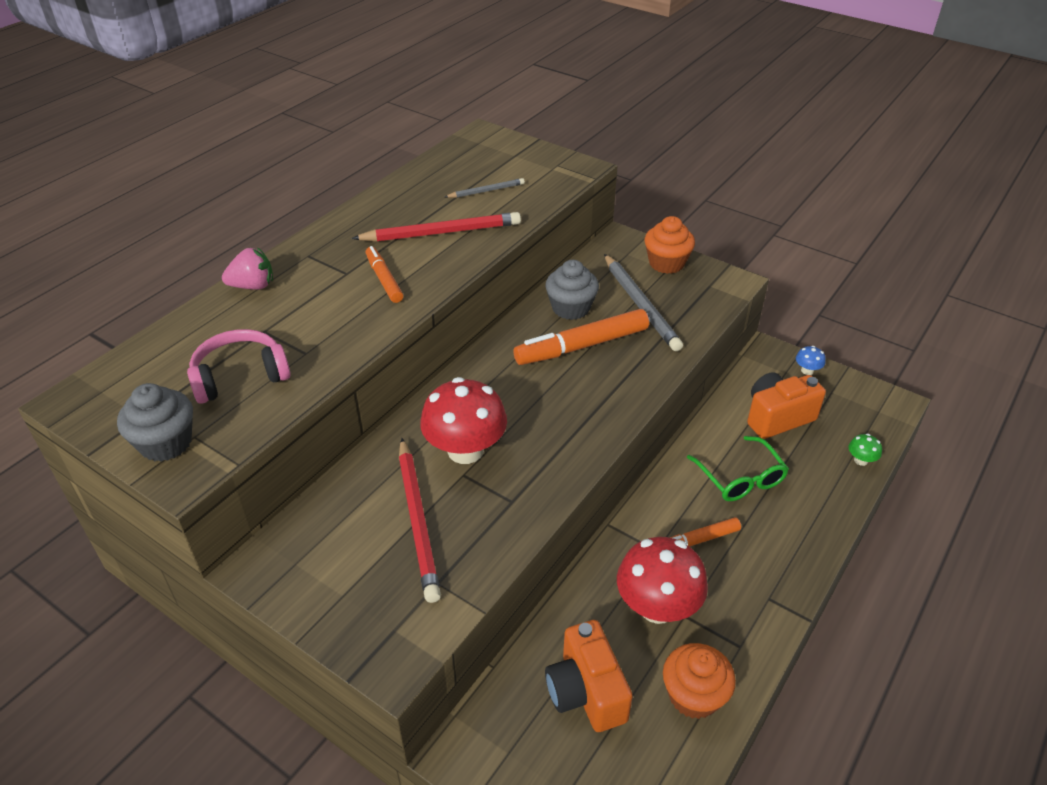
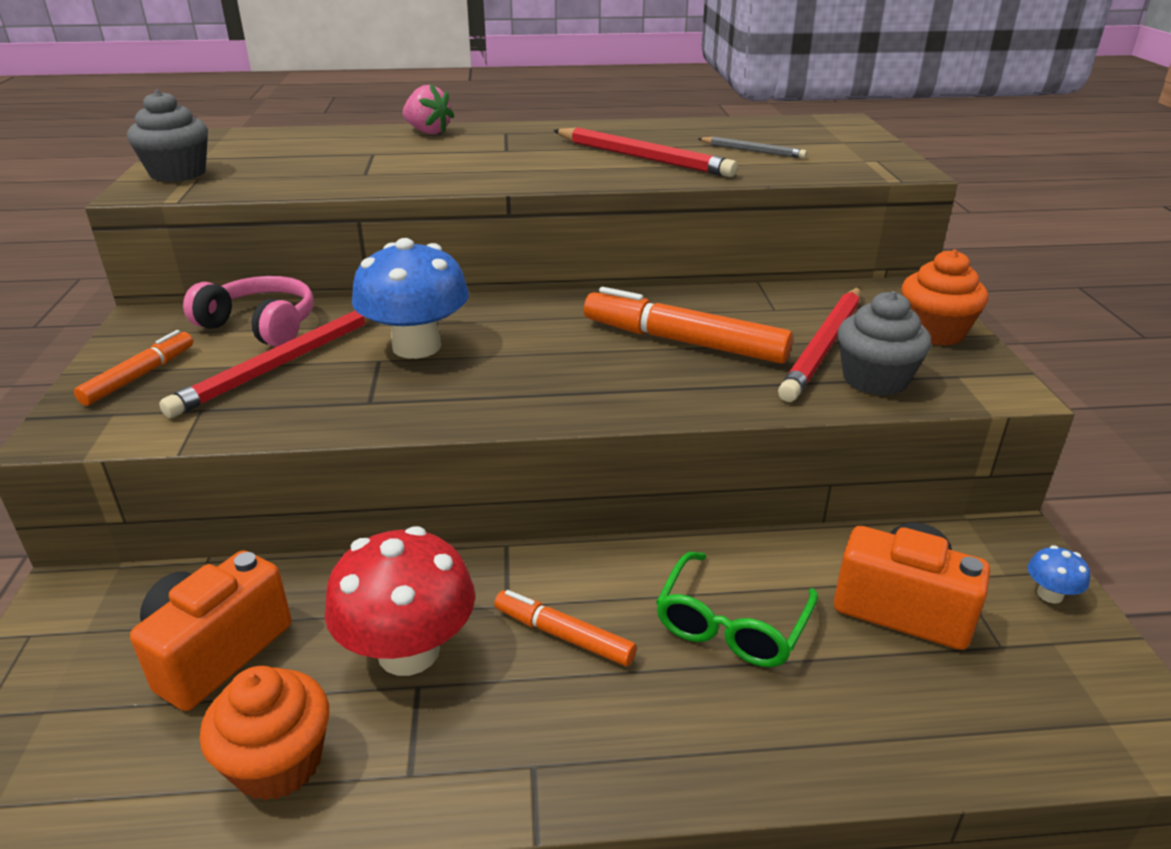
camera: 50 degrees right, 10 degrees down
(240, 376) = (298, 166): pink headphones -> pink headphones (260, 326)
(384, 280) = (523, 163): orange marker -> orange marker (139, 376)
(465, 450) = (416, 346): red mushroom -> blue mushroom
(571, 308) = (735, 311): grey cupcake -> grey cupcake (875, 379)
(640, 305) = (823, 346): grey pencil -> red pencil
(861, 460) = (961, 750): green mushroom -> none

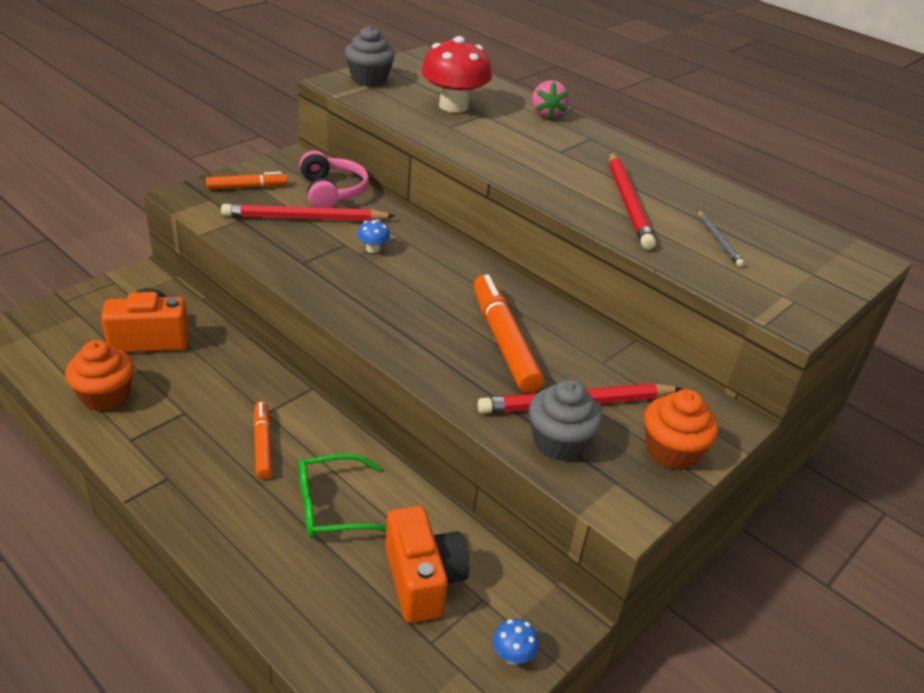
camera: 45 degrees right, 5 degrees up
(408, 651) = (203, 397): red mushroom -> red mushroom (453, 106)
(416, 346) = (373, 249): blue mushroom -> blue mushroom, size x0.42

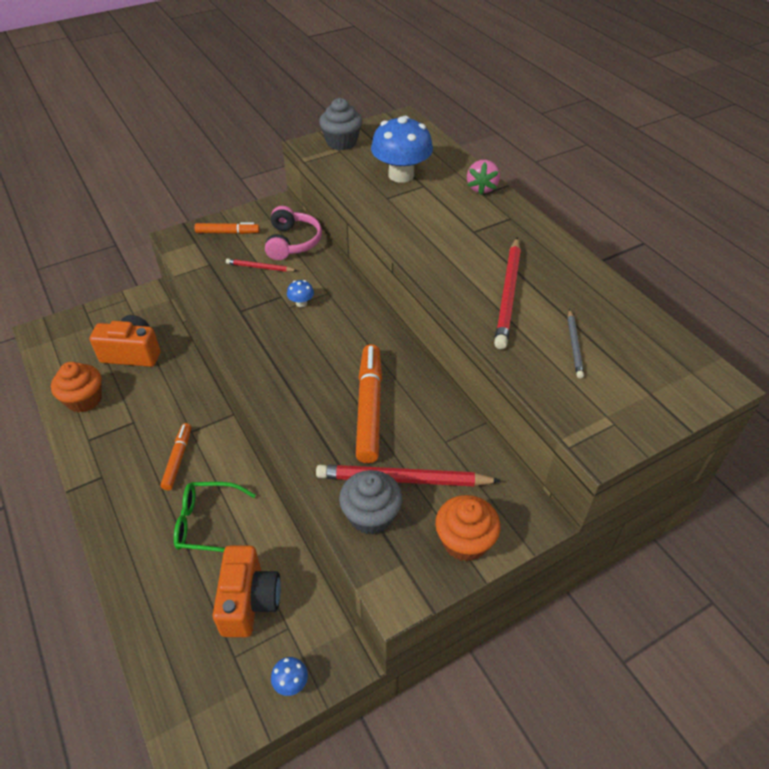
camera: 20 degrees right, 10 degrees up
(305, 218) = (260, 267): red pencil -> red pencil, size x0.53
(453, 106) = (401, 175): red mushroom -> blue mushroom

